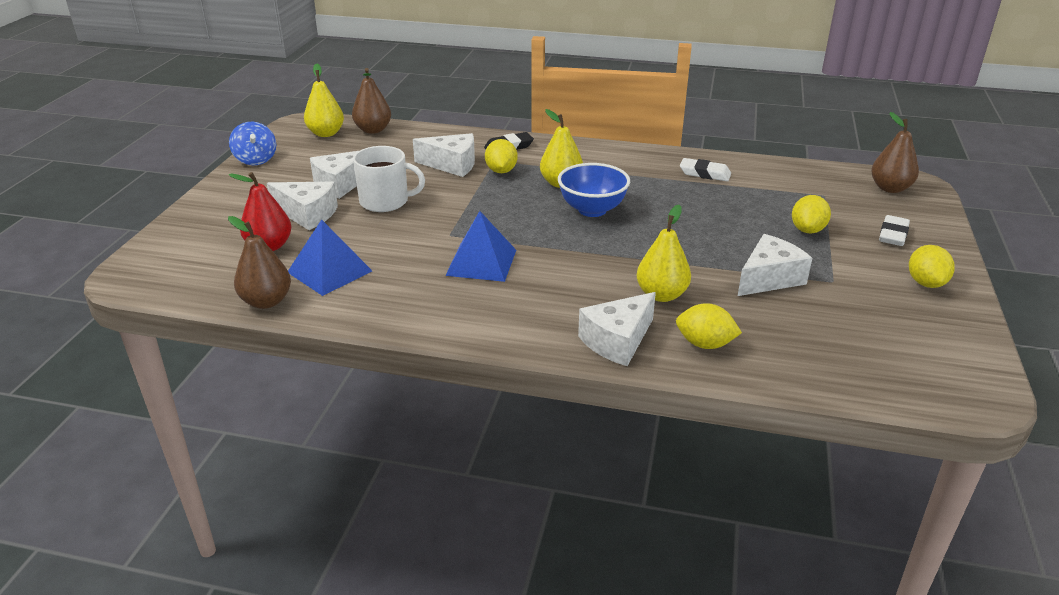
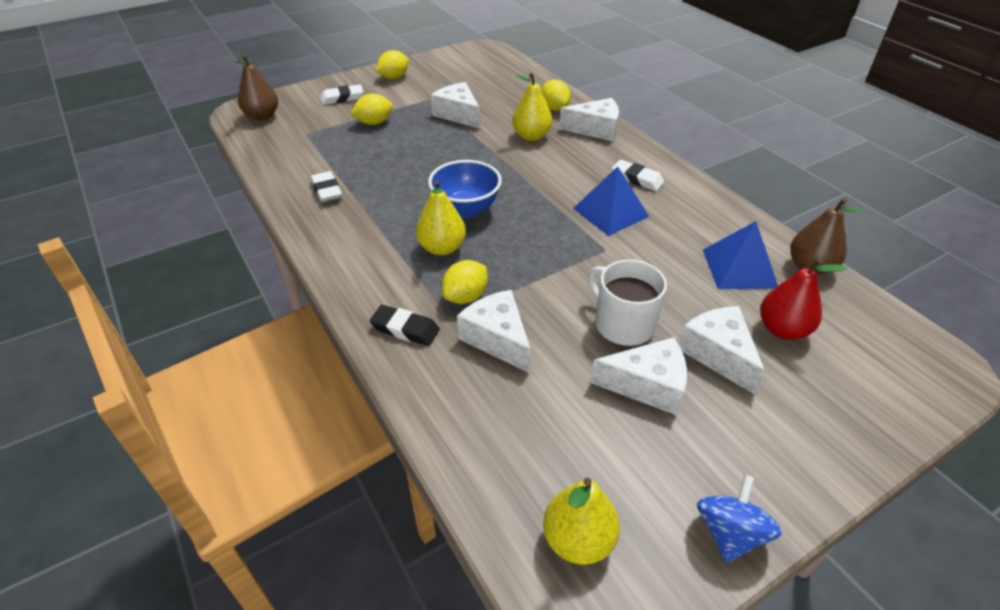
camera: 135 degrees left, 10 degrees up
(373, 130) = (505, 494): brown pear -> none
(497, 304) = (637, 179): none -> white eraser
(769, 278) = (458, 114): white cheese -> white cheese turned 45 degrees clockwise

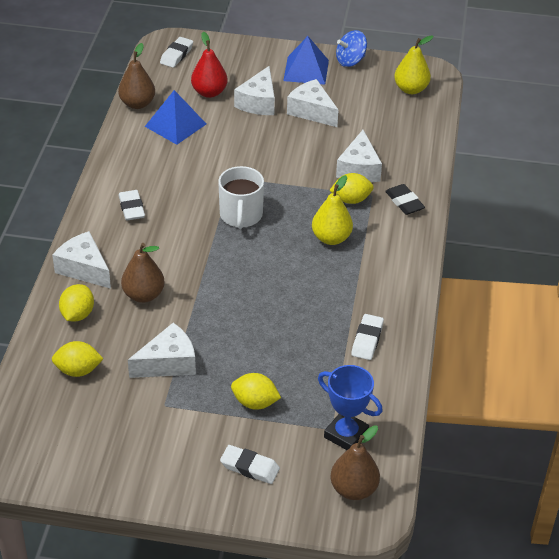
camera: 140 degrees left, 0 degrees up
(291, 135) = (346, 434): none -> blue trophy
(394, 77) = (161, 471): yellow lemon -> yellow lemon (78, 370)
(458, 114) = (168, 363): white cheese -> white cheese turned 120 degrees counterclockwise
(466, 209) = (281, 258): blue bowl -> none
(531, 136) = (143, 295): yellow pear -> brown pear
(610, 212) = (190, 197): blue pyramid -> blue pyramid (306, 70)
(623, 324) = (284, 138): white mug -> white mug (241, 215)
(905, 357) = (176, 55): none -> white eraser

